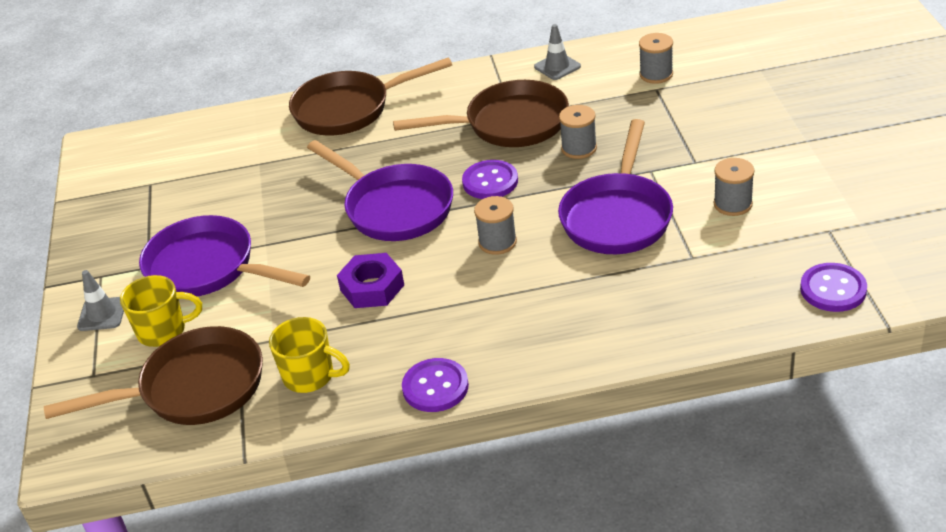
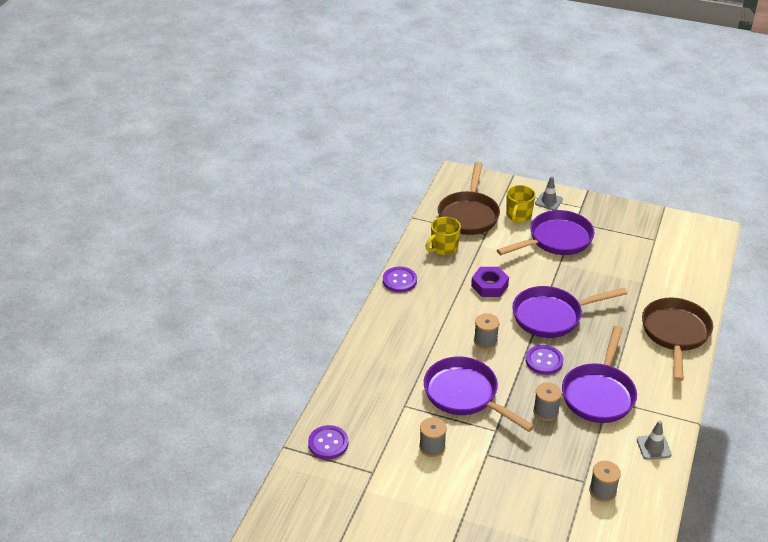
camera: 115 degrees right, 0 degrees up
(509, 124) = (599, 394): brown pan -> purple pan

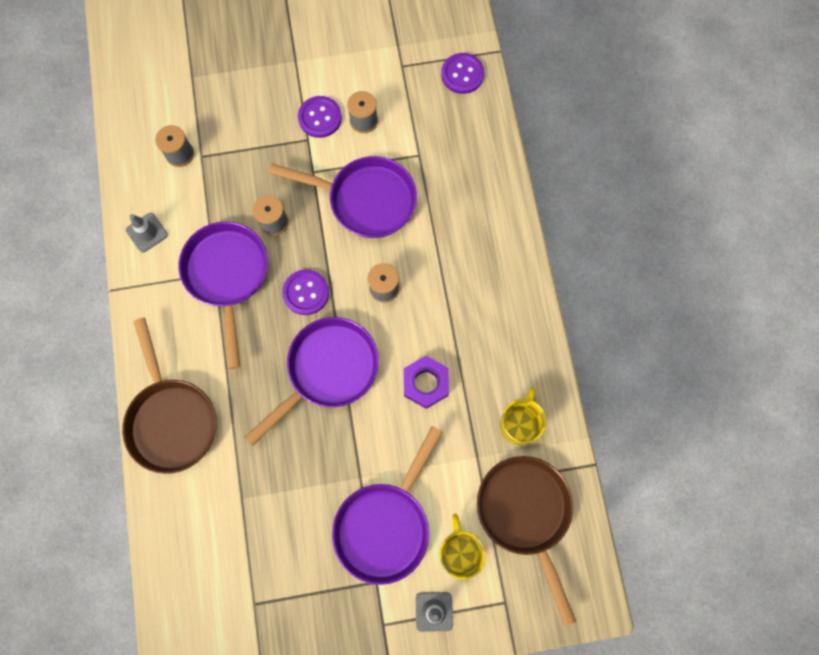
camera: 150 degrees right, 35 degrees up
(399, 280) = (535, 333): purple button -> purple button (320, 118)

